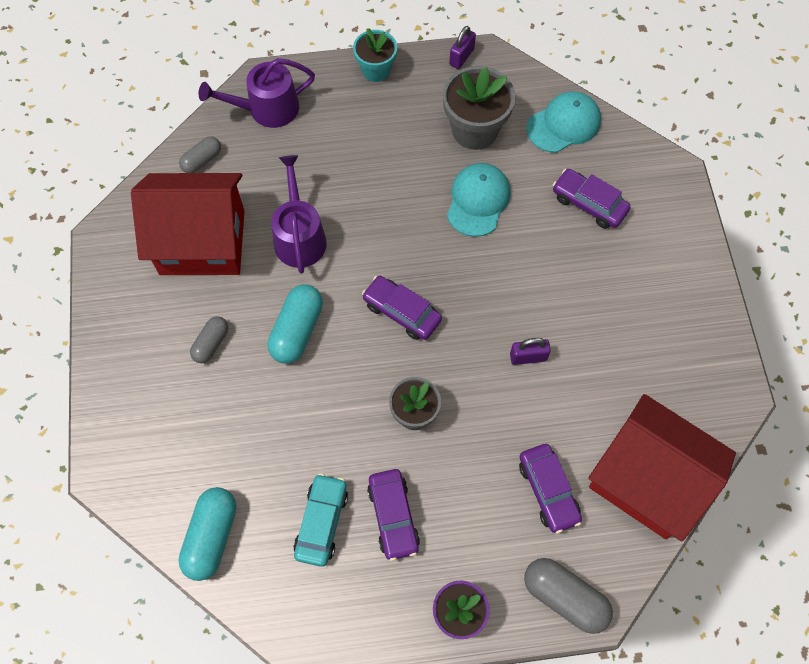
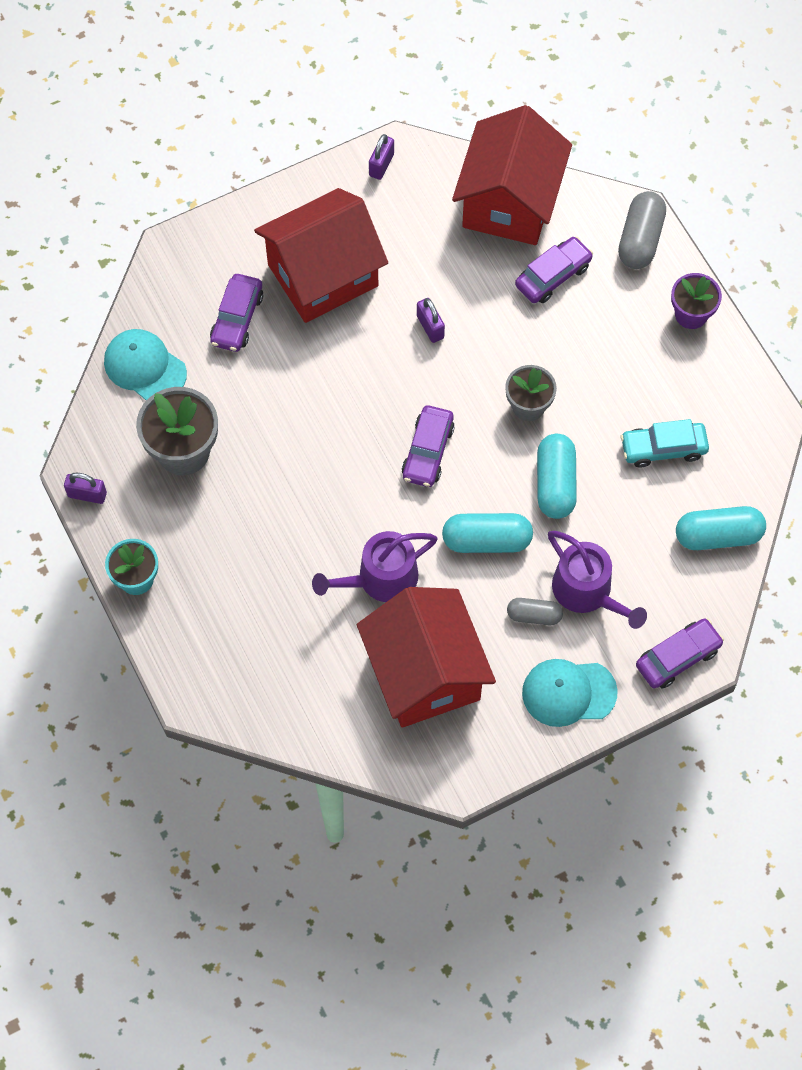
camera: 110 degrees left, 0 degrees up
(202, 160) = (324, 717): grey capsule -> none
(267, 109) = (231, 676): purple watering can -> purple watering can (587, 591)
(326, 408) = (555, 483): none -> turquoise capsule
(393, 516) = (632, 392): purple car -> purple car (678, 657)
(478, 201) = (272, 421): turquoise cap -> turquoise cap (568, 692)
(612, 284) = (322, 275): none -> red house
(723, 374) = (381, 165): none -> purple padlock

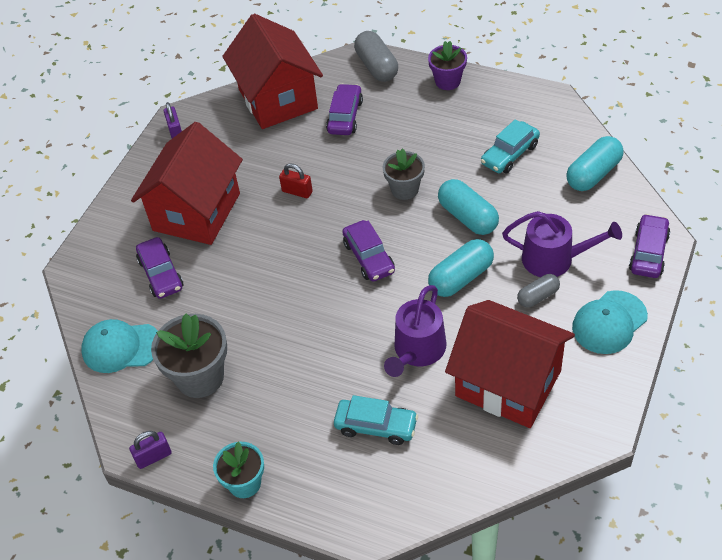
camera: 35 degrees left, 15 degrees down
(281, 618) = (376, 426): none -> turquoise car
(430, 327) = (297, 191): purple padlock -> red padlock

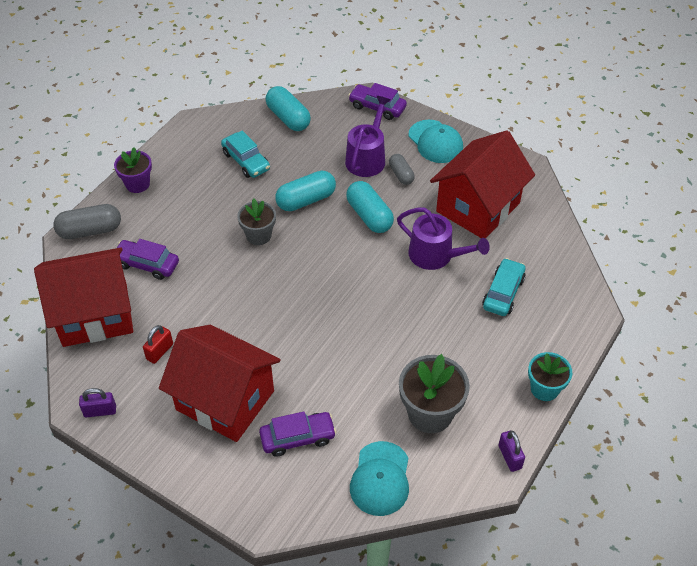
camera: 85 degrees left, 0 degrees up
(297, 191) = (230, 314): red padlock -> red padlock (160, 351)
(369, 257) = (328, 272): purple car -> none

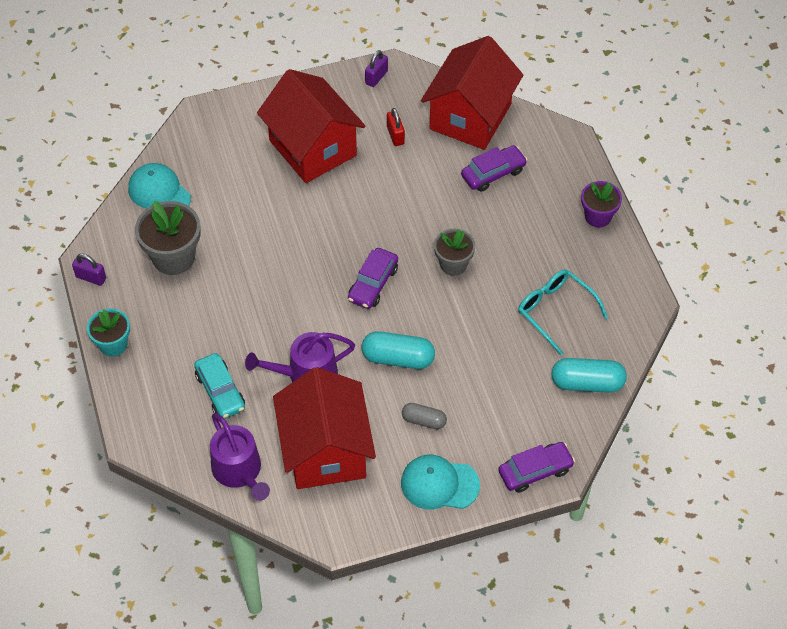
camera: 130 degrees right, 5 degrees up
(90, 230) = (568, 157): grey capsule -> none
(225, 400) = (312, 148): red house -> red house turned 75 degrees clockwise
(246, 161) = (555, 311): turquoise car -> turquoise glasses
(297, 438) = (239, 169): purple car -> purple car (373, 284)
(306, 200) = (462, 324): turquoise capsule -> none
(367, 158) = (471, 409): purple watering can -> purple watering can (239, 471)

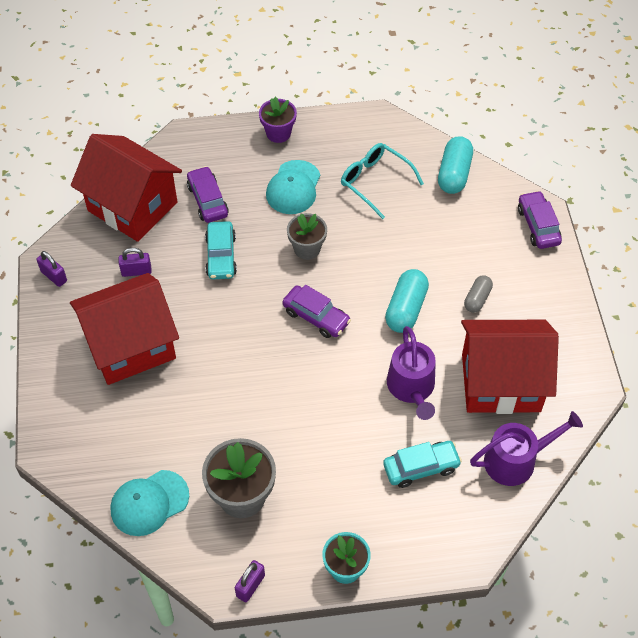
camera: 80 degrees left, 0 degrees up
(395, 135) = (136, 271): red padlock -> purple padlock
(428, 196) = (221, 256): none -> turquoise car
(439, 484) = (545, 297): turquoise cap -> turquoise cap (293, 187)
(555, 311) = (375, 182): turquoise glasses -> turquoise glasses turned 75 degrees clockwise

